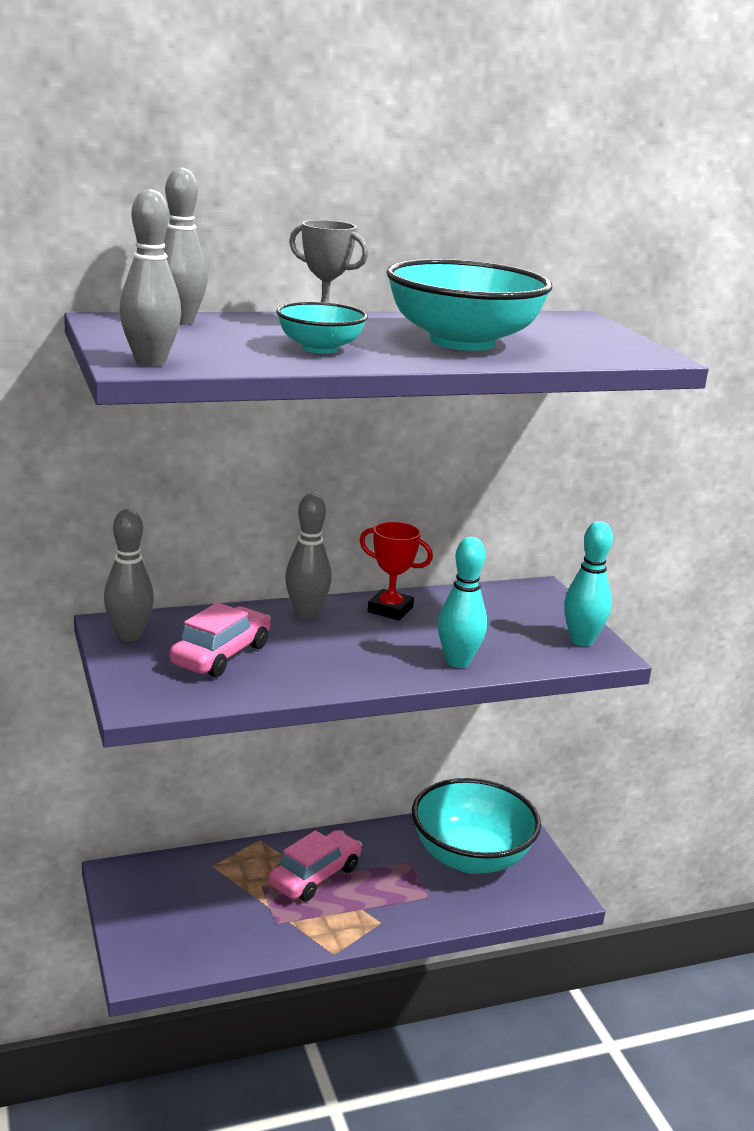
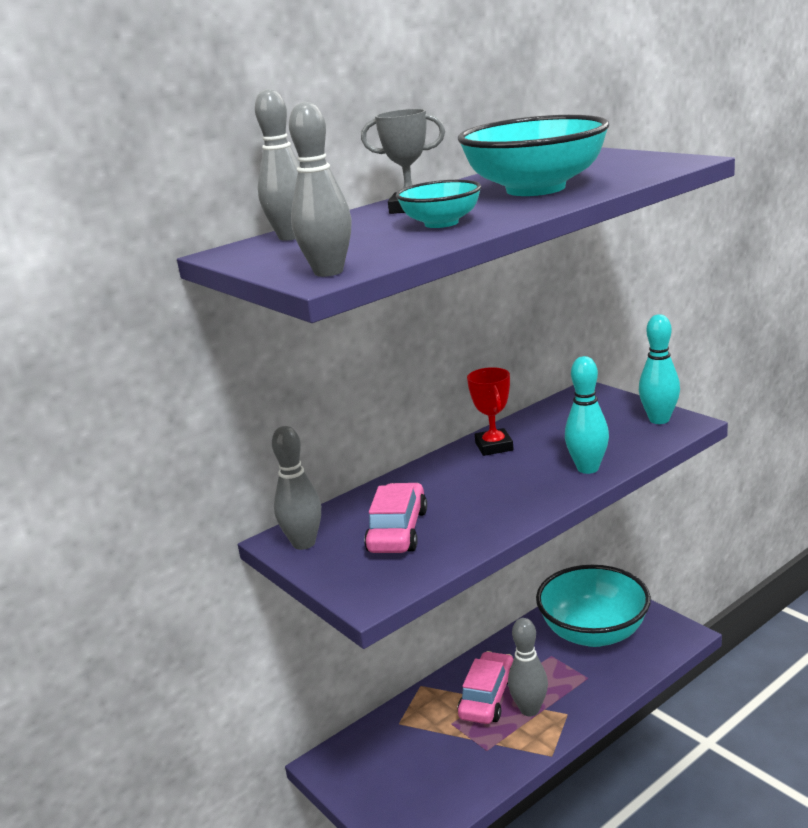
camera: 15 degrees left, 0 degrees up
(306, 613) = (431, 472): grey bowling pin -> grey bowling pin (529, 709)
(390, 610) = (494, 446): red trophy -> red trophy turned 75 degrees clockwise

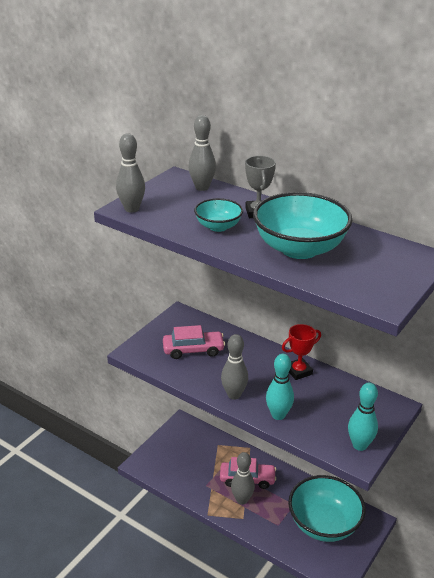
camera: 70 degrees right, 10 degrees up
(304, 543) = (178, 321): grey bowling pin -> grey bowling pin (234, 395)

